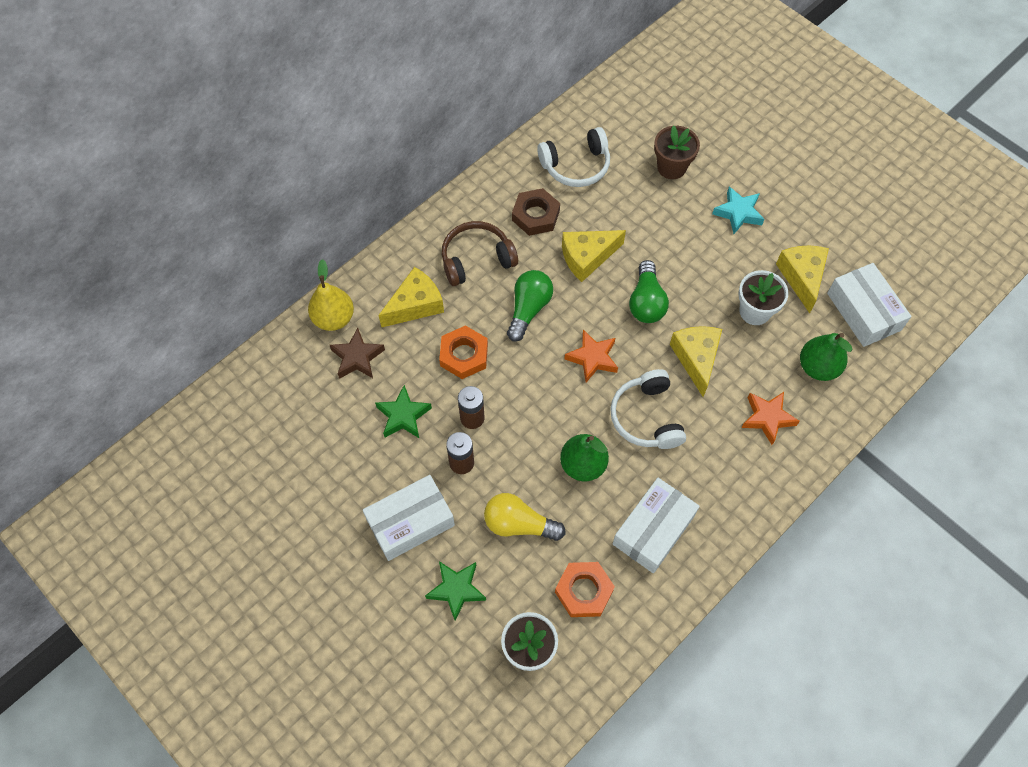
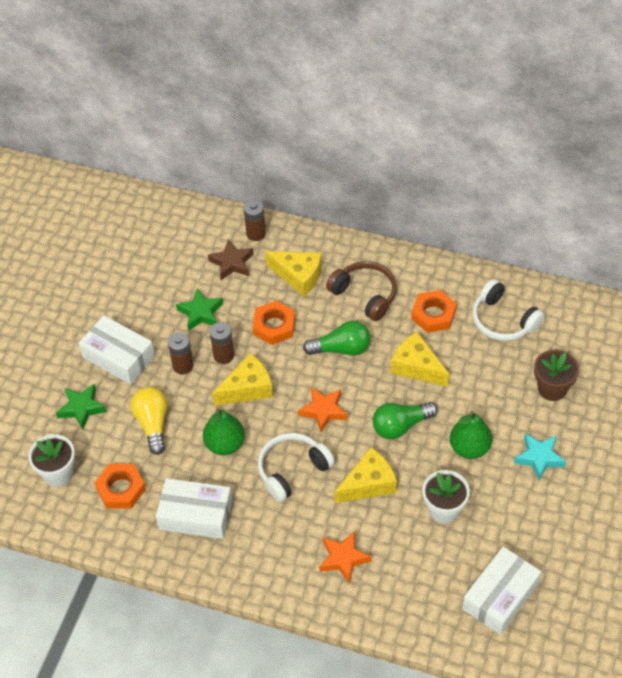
camera: 65 degrees right, 10 degrees down
(334, 318) = (256, 233): yellow pear -> brown battery
(535, 215) = (433, 315): brown nut -> orange nut
(802, 277) = (504, 533): yellow cheese -> yellow cheese (247, 388)
(818, 367) = (418, 580): green pear -> green pear (469, 448)

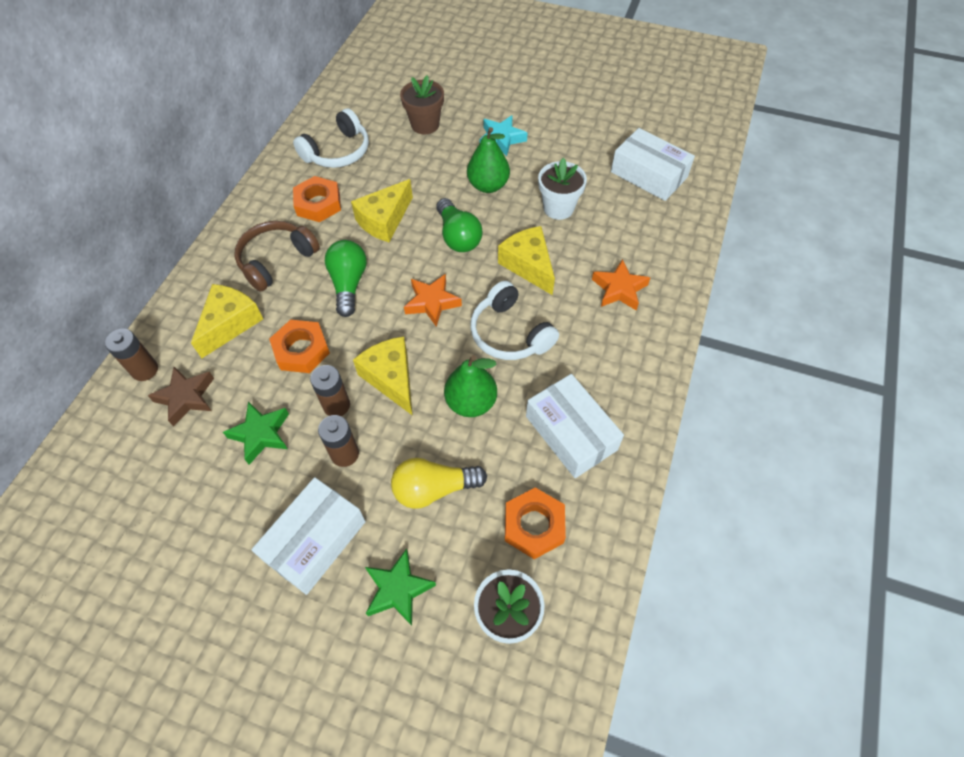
camera: 90 degrees left, 5 degrees up
(196, 515) = (571, 433): white box -> white box turned 45 degrees counterclockwise

